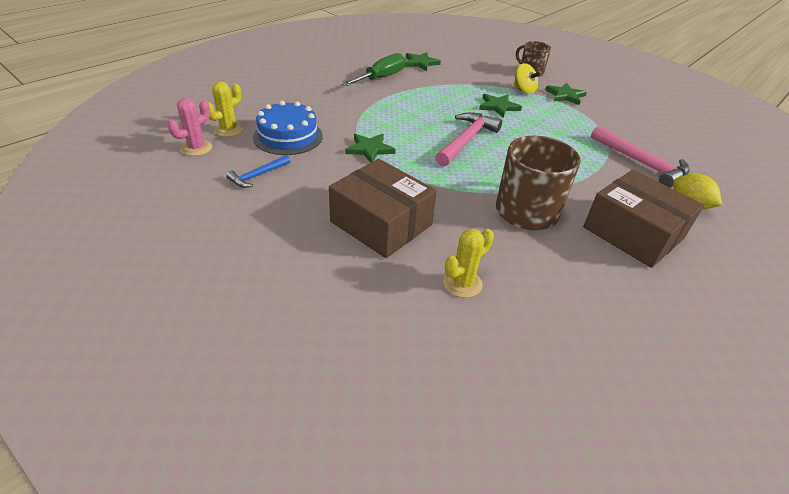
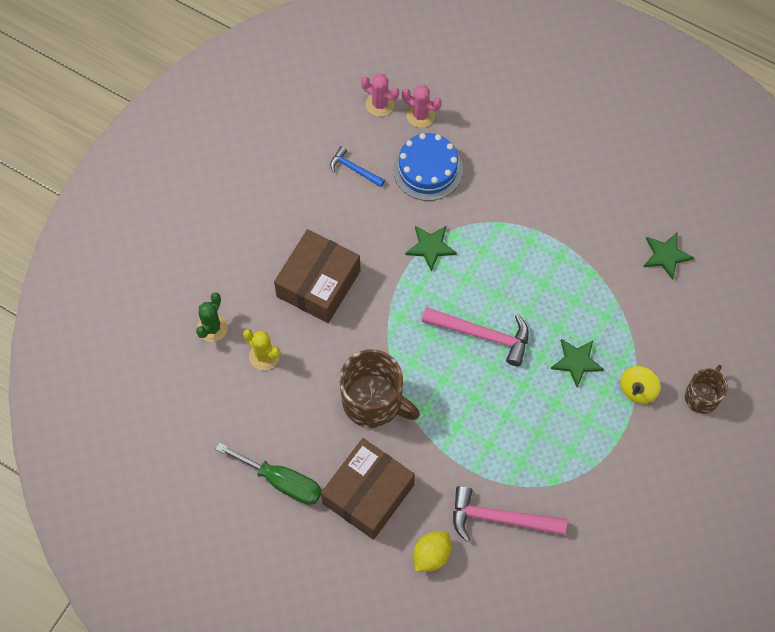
camera: 80 degrees right, 25 degrees up
(228, 130) = (420, 115): yellow cactus -> pink cactus
(381, 78) = (599, 220): green screwdriver -> green screwdriver (282, 481)
(411, 327) = (212, 328): none -> green cactus
(565, 95) = (643, 441): green star -> none
(641, 163) = (500, 518): pink hammer -> pink hammer turned 60 degrees clockwise

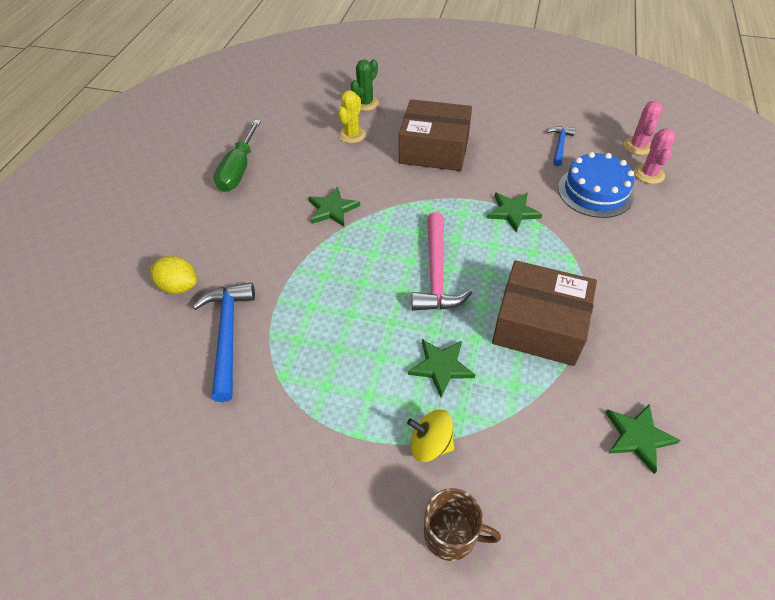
camera: 75 degrees right, 15 degrees down
(212, 328) = (365, 103): green cactus -> green cactus turned 60 degrees counterclockwise
(368, 494) = (237, 226): brown box -> brown box (539, 325)
(374, 401) = (332, 209): brown mug -> green star
(500, 518) = (228, 335): pink hammer -> blue hammer

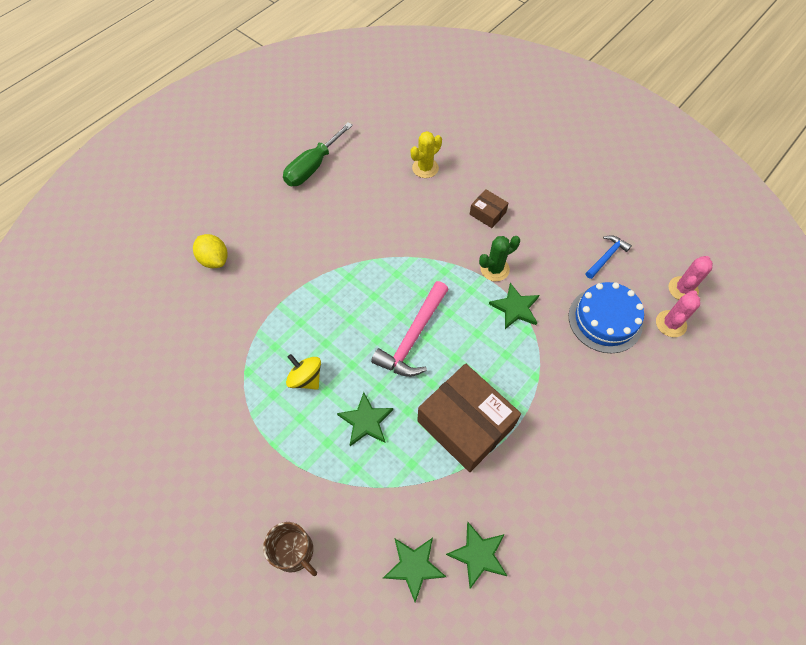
camera: 25 degrees right, 10 degrees up
(228, 335) = (228, 318): blue hammer -> none
(332, 209) = (365, 238): green star -> green star (414, 566)
(365, 103) = (457, 138): green cactus -> green cactus (494, 269)
(430, 444) = (320, 478): yellow spinning top -> yellow spinning top (306, 378)
(434, 149) = (487, 213): brown box -> brown box, size x0.46

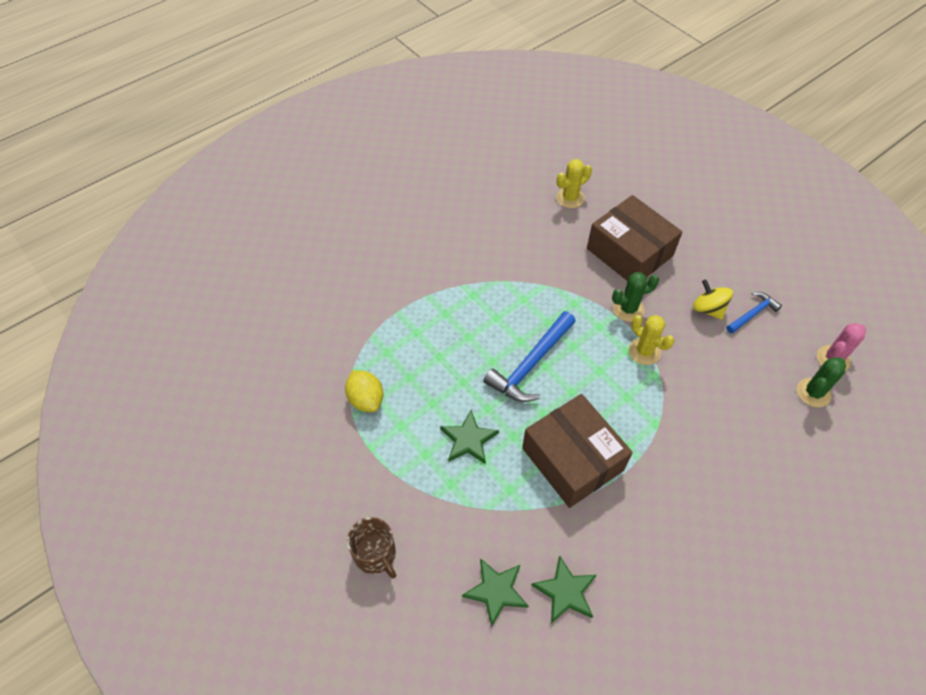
camera: 10 degrees right, 5 degrees down
(214, 259) = (339, 259): yellow lemon -> yellow lemon (366, 399)
(306, 378) = (413, 388): yellow spinning top -> yellow spinning top (708, 309)
(312, 167) = (452, 182): green screwdriver -> none
(413, 337) = (530, 364): pink hammer -> blue hammer
(487, 213) = (629, 252): brown box -> brown box, size x2.18
(515, 308) = (644, 351): green star -> yellow cactus
(605, 320) = (740, 378): blue cake -> none
(671, 324) = (813, 392): pink cactus -> green cactus

